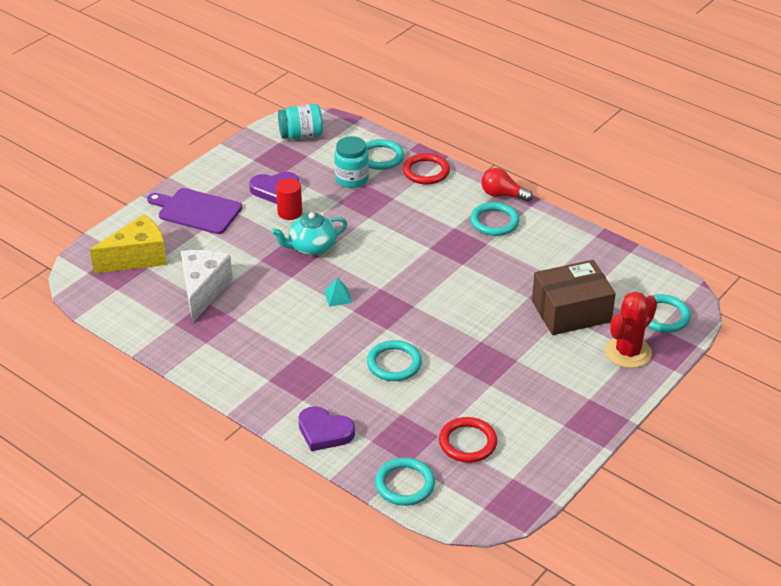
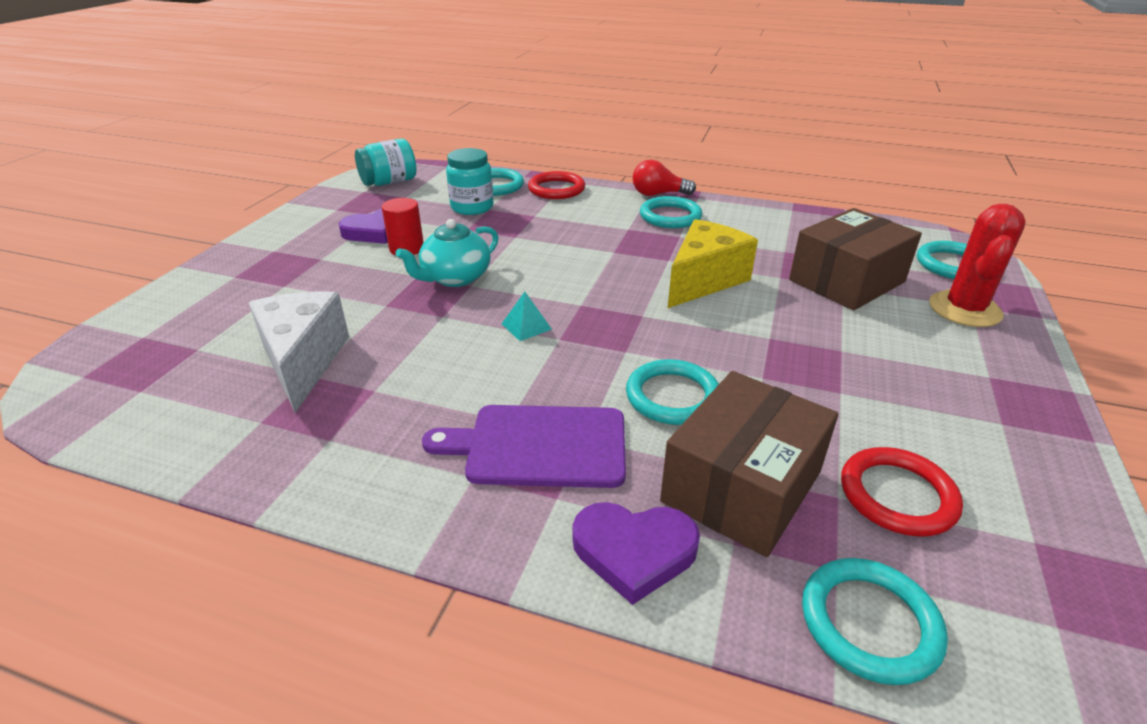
camera: 20 degrees left, 5 degrees down
(137, 258) = (177, 339): yellow cheese -> yellow cheese (704, 280)
(197, 211) = (269, 268): purple cutting board -> purple cutting board (539, 445)
(394, 418) = (741, 486): none -> brown box

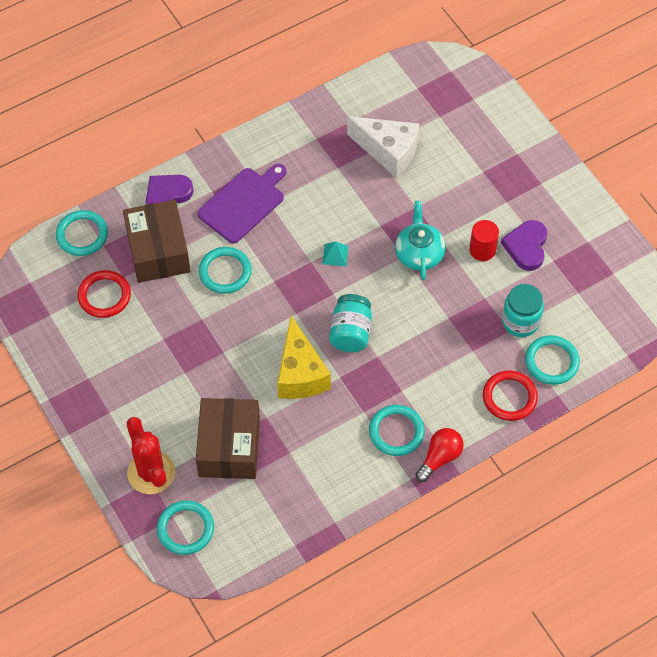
camera: 130 degrees right, 25 degrees up
(389, 182) = (619, 297): turquoise jar -> turquoise jar (350, 332)

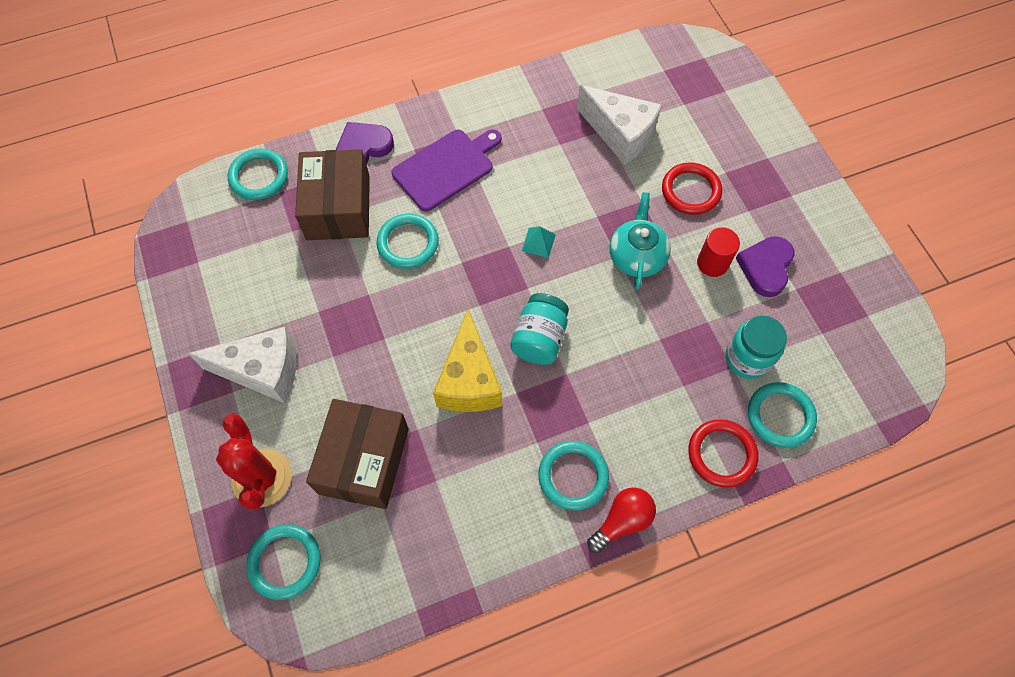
camera: 10 degrees right, 5 degrees up
(104, 296) = (265, 249): red ring -> red ring (690, 191)
(129, 393) = (262, 371): none -> white cheese

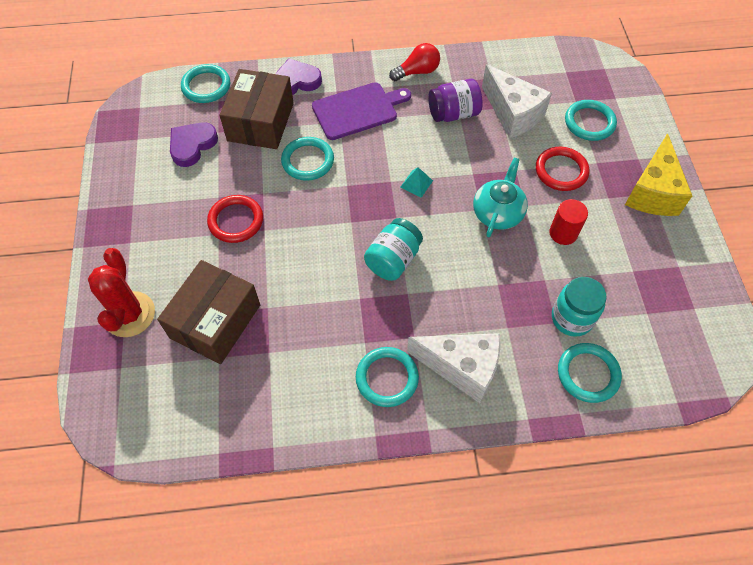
camera: 15 degrees right, 5 degrees down
(262, 371) = (158, 232): white cheese -> white cheese (462, 368)
(285, 562) = (125, 385): turquoise ring -> turquoise ring (589, 122)
(469, 380) = (323, 279): yellow cheese -> yellow cheese (652, 192)
(555, 148) = (453, 114): none -> purple jar
(622, 521) = (418, 426): red light bulb -> red light bulb (417, 72)
(721, 454) = (524, 393): red ring -> red ring (236, 221)
(765, 267) = (610, 247): purple heart -> purple heart (192, 145)

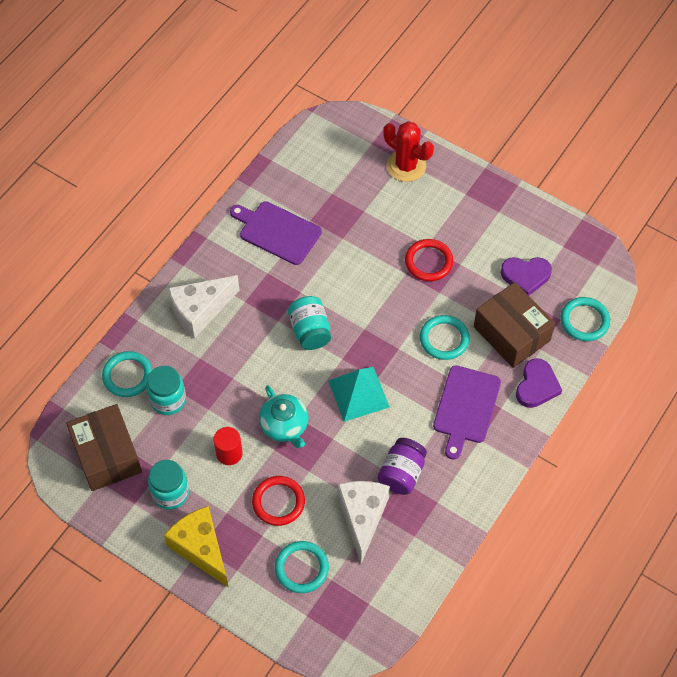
camera: 130 degrees right, 0 degrees up
(192, 145) = (525, 276): purple heart -> purple heart turned 105 degrees clockwise
(215, 321) = (358, 206): brown box -> brown box (107, 455)
(309, 372) = (277, 232): none -> purple cutting board
(387, 378) = (233, 267): turquoise ring -> none
(416, 183) = (358, 394): turquoise pyramid -> turquoise pyramid, size x2.10
(417, 72) = (471, 484): red light bulb -> none
(512, 114) = (362, 517): white cheese -> white cheese turned 90 degrees clockwise
(640, 247) = (170, 493): none -> turquoise jar

